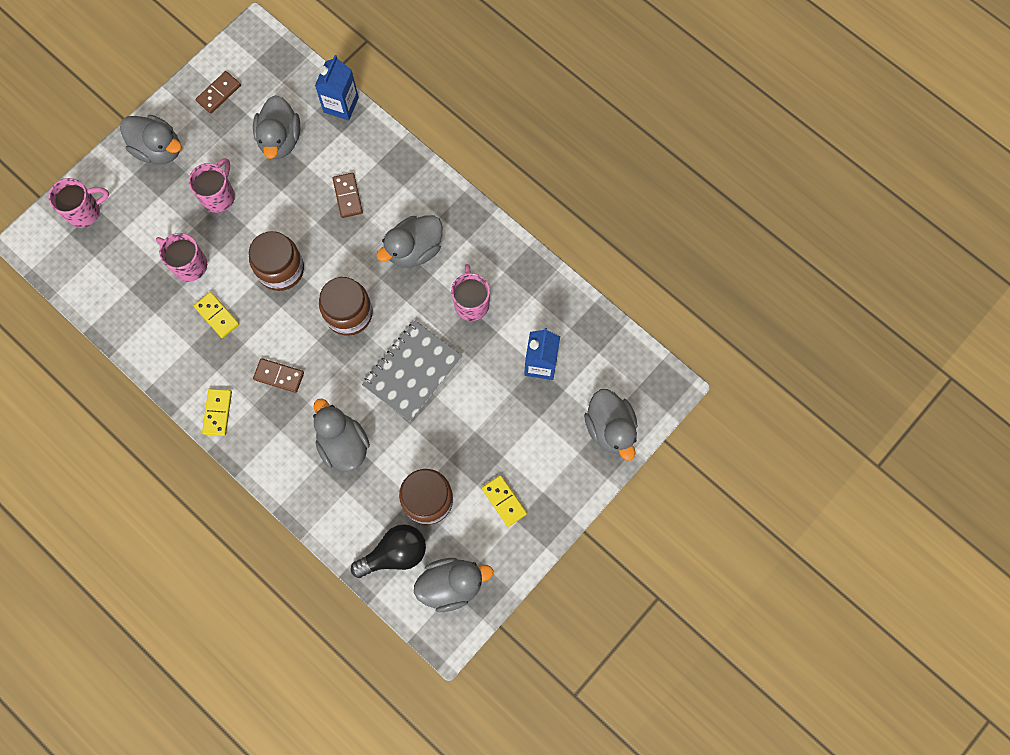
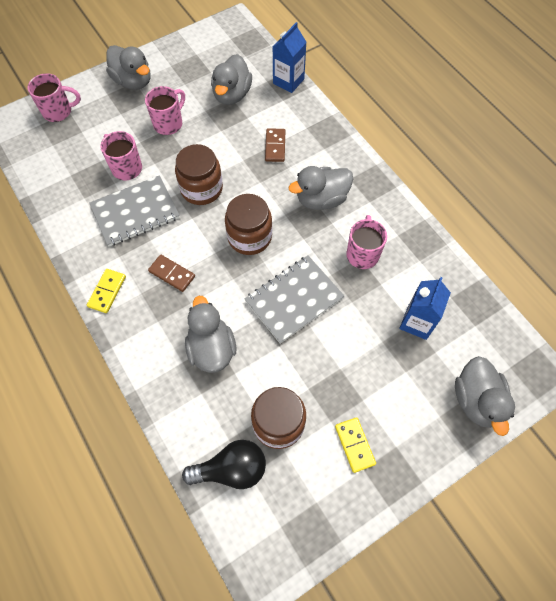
camera: 15 degrees right, 10 degrees down
(217, 315) = (135, 212): yellow domino -> grey notebook
(219, 93) = (194, 54): brown domino -> none
(451, 584) = (281, 519): grey duck -> none

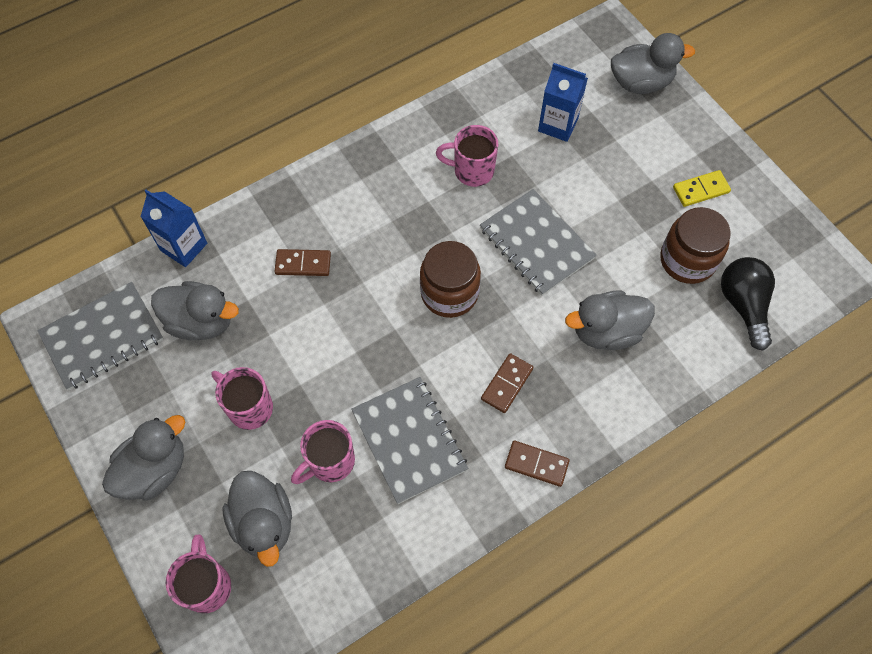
camera: 90 degrees left, 0 degrees up
(107, 291) = (536, 464): yellow domino -> brown domino
(201, 189) = (371, 355): brown jar -> none
(223, 49) = (102, 337): none -> grey notebook
(321, 199) = (392, 211): grey duck -> grey duck (264, 523)

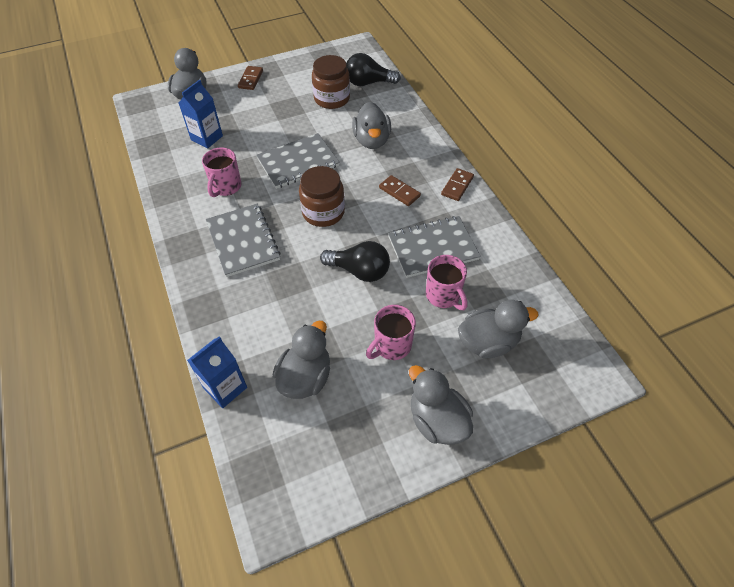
camera: 80 degrees left, 10 degrees down
(102, 337) = (300, 463): grey notebook -> grey notebook (243, 241)
(207, 585) = (535, 384): pink mug -> none
(303, 264) = (271, 298): brown domino -> brown domino (250, 79)
(357, 354) = (359, 271): none -> black light bulb
(700, 190) = (284, 84): yellow domino -> none

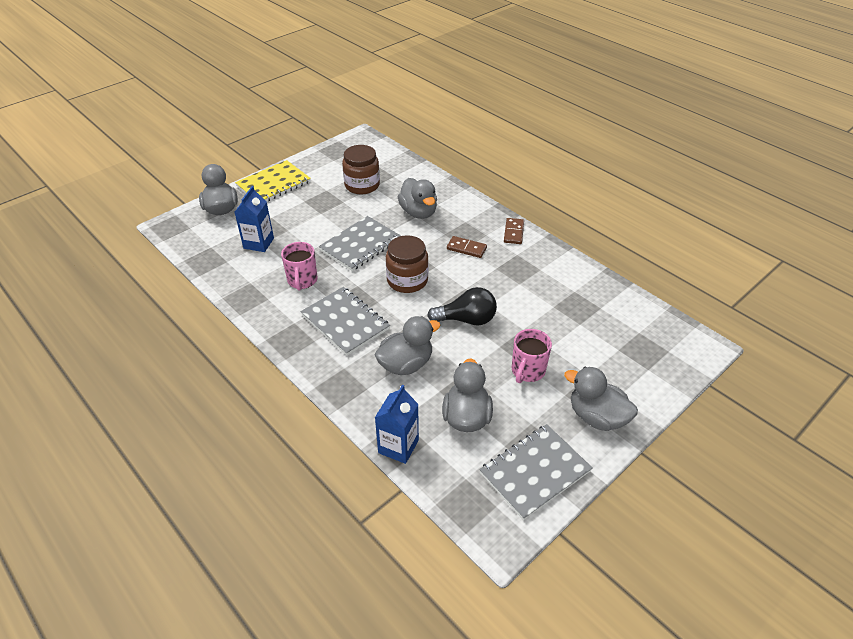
camera: 20 degrees left, 10 degrees down
(250, 79) = (273, 184): brown domino -> yellow notebook
(368, 83) = (388, 166): black light bulb -> none
(433, 248) = (520, 286): grey notebook -> grey notebook (535, 472)
(443, 296) = (549, 321): pink mug -> none
(488, 342) = (605, 346): grey duck -> grey duck (406, 364)

